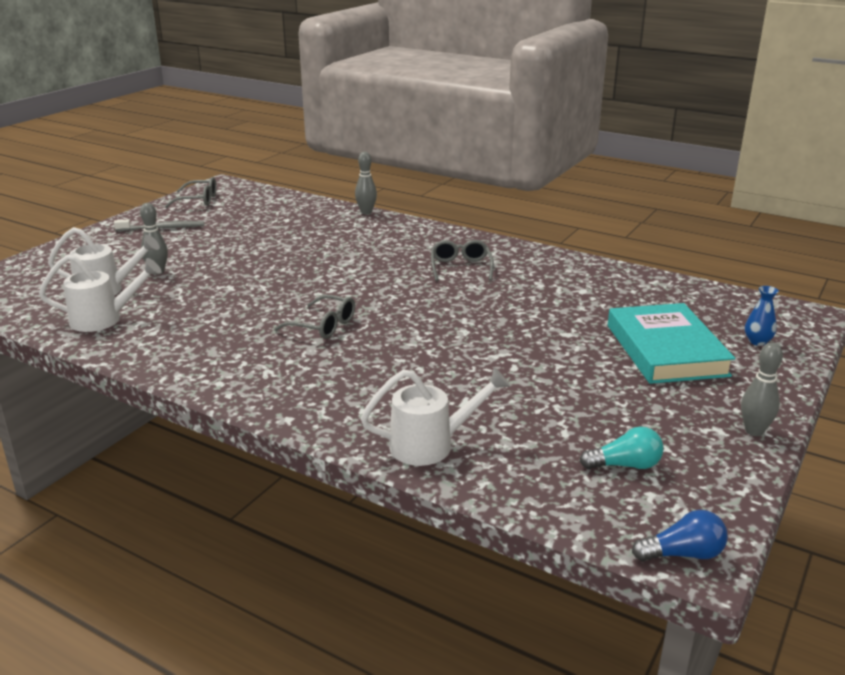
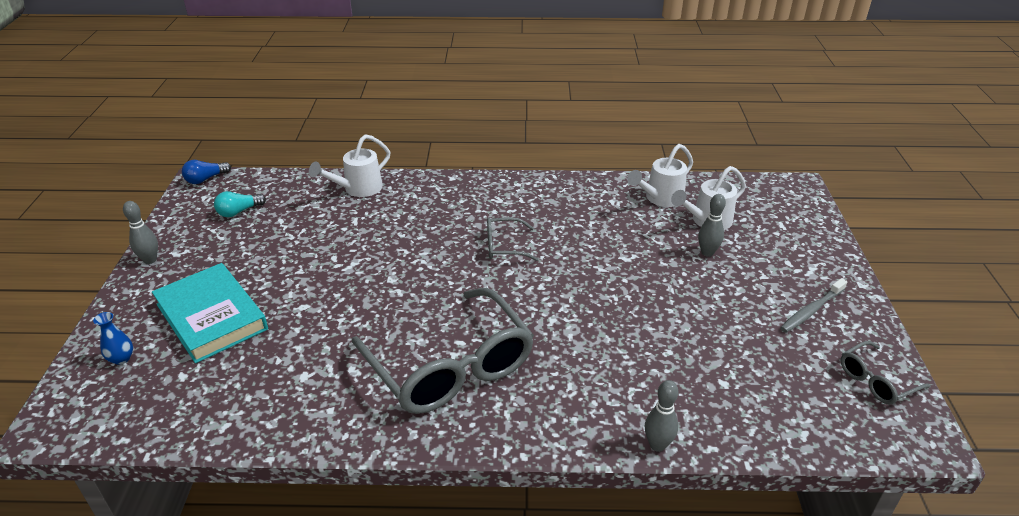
camera: 150 degrees right, 10 degrees up
(460, 267) = (450, 366): grey glasses -> grey glasses, size x2.21

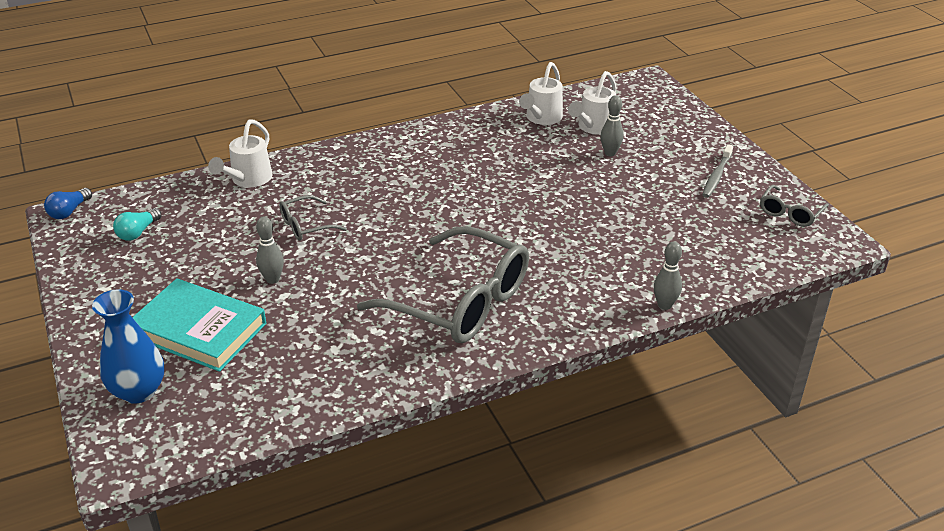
camera: 25 degrees left, 0 degrees up
(121, 358) = (138, 391): blue vase -> blue vase, size x2.00
(150, 260) = (82, 301): grey bowling pin -> grey bowling pin (272, 279)
(504, 246) = (433, 193): grey glasses -> grey glasses (306, 226)

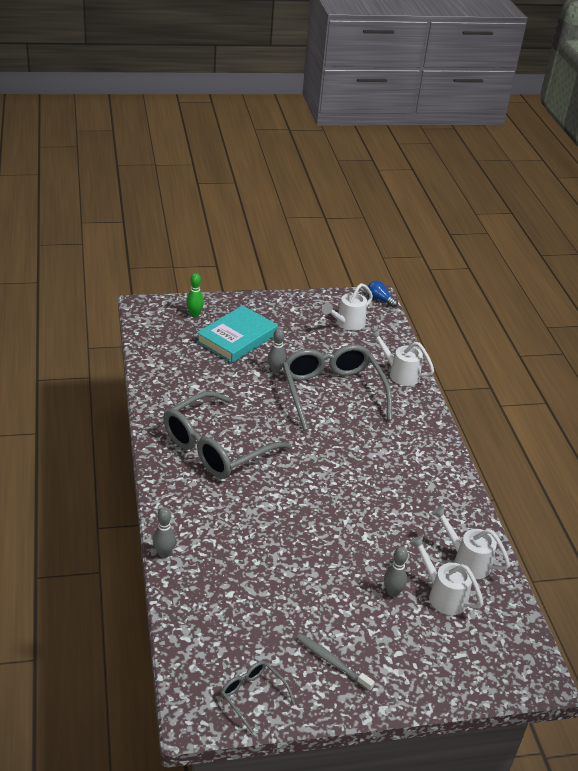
camera: 100 degrees right, 0 degrees up
(138, 232) = (347, 323): turquoise light bulb -> white watering can
(138, 391) = (194, 315): blue vase -> green bowling pin
(306, 226) = (332, 392): grey glasses -> grey glasses, size x2.21

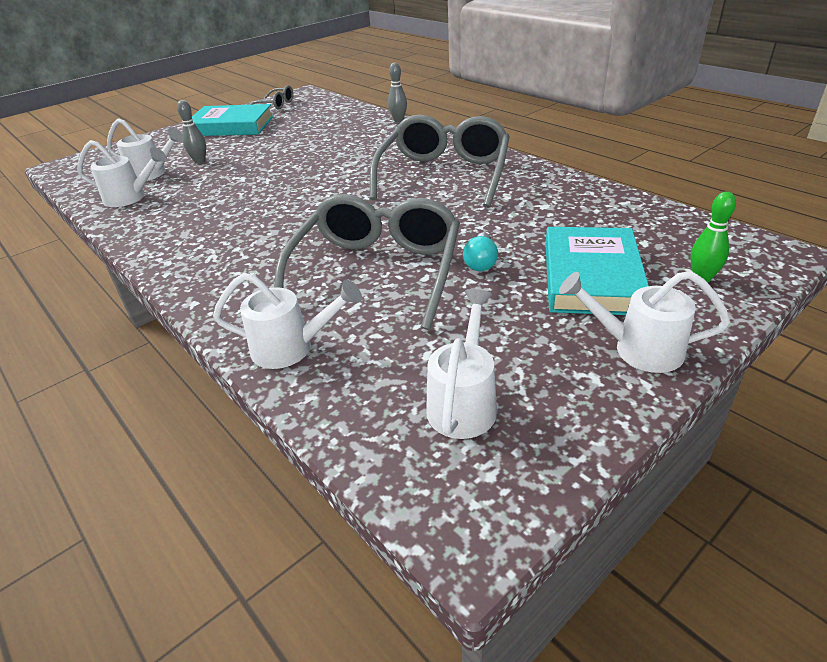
camera: 155 degrees right, 0 degrees up
(264, 308) = (638, 349): none -> white watering can
(275, 370) = (481, 262): grey bowling pin -> turquoise light bulb
(332, 392) = (377, 271): grey glasses -> grey glasses turned 120 degrees counterclockwise
(332, 662) = (231, 126): grey toothbrush -> turquoise book
(380, 299) = (456, 528): blue light bulb -> none

